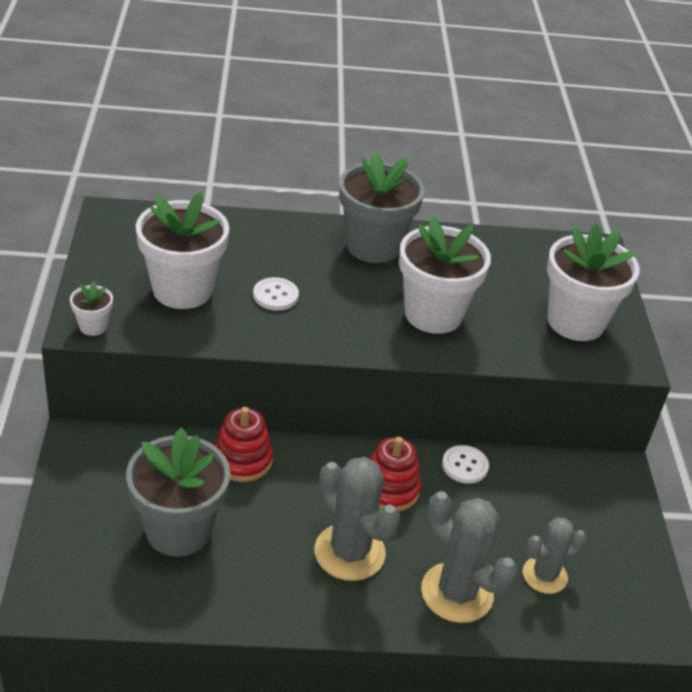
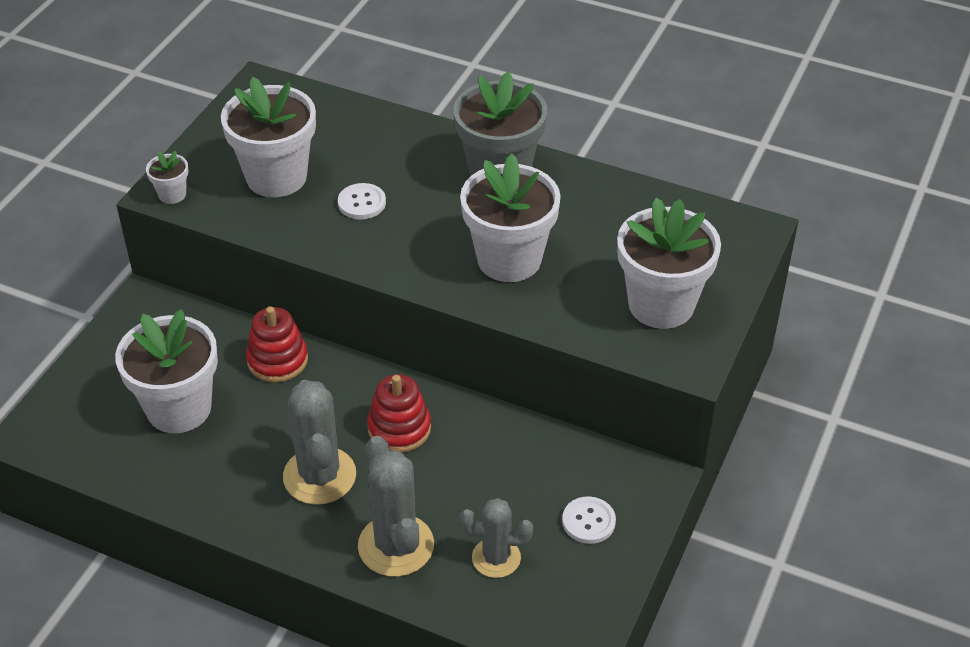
camera: 30 degrees right, 5 degrees up
(178, 530) = (179, 408): grey flower pot -> white flower pot
(465, 466) = (492, 427): white button -> white button (588, 521)

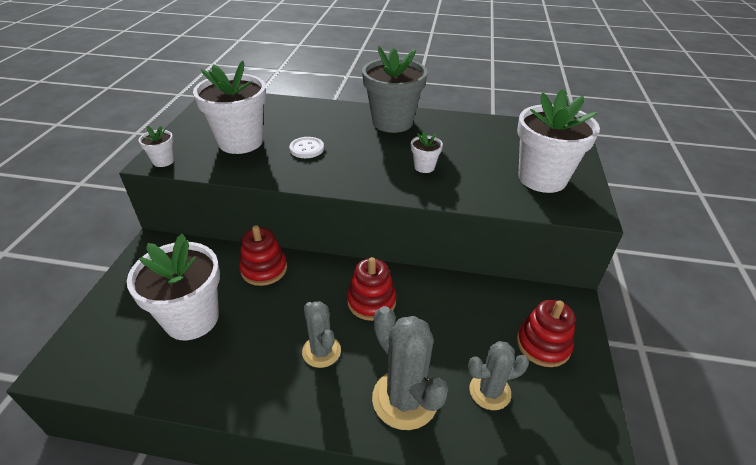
camera: 15 degrees left, 5 degrees down
(319, 476) = (321, 351): grey cactus -> grey cactus, size x0.64
(509, 259) = (424, 167): white flower pot -> white flower pot, size x0.45
(588, 521) = (543, 344): white button -> red stacking toy

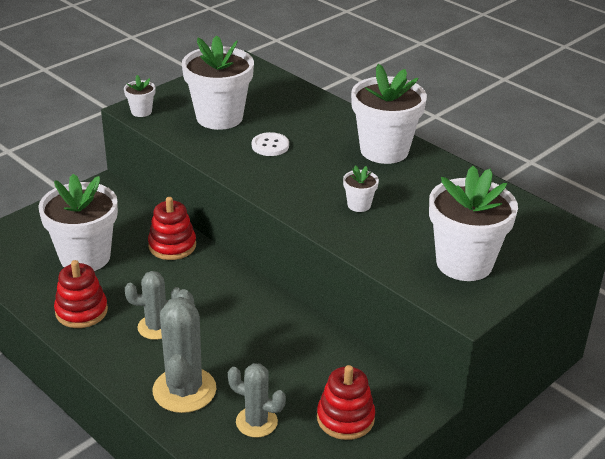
camera: 35 degrees right, 5 degrees down
(321, 351) = (156, 327): grey cactus -> grey cactus turned 75 degrees clockwise
(371, 301) = (234, 312): red stacking toy -> red stacking toy (81, 311)
(392, 122) = (384, 150): grey flower pot -> white flower pot

